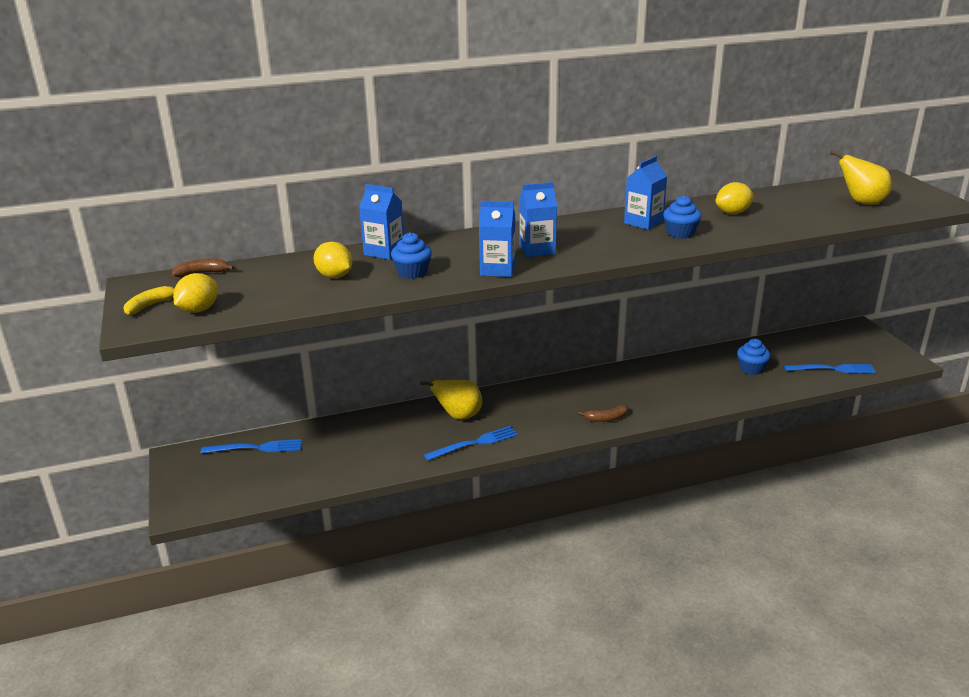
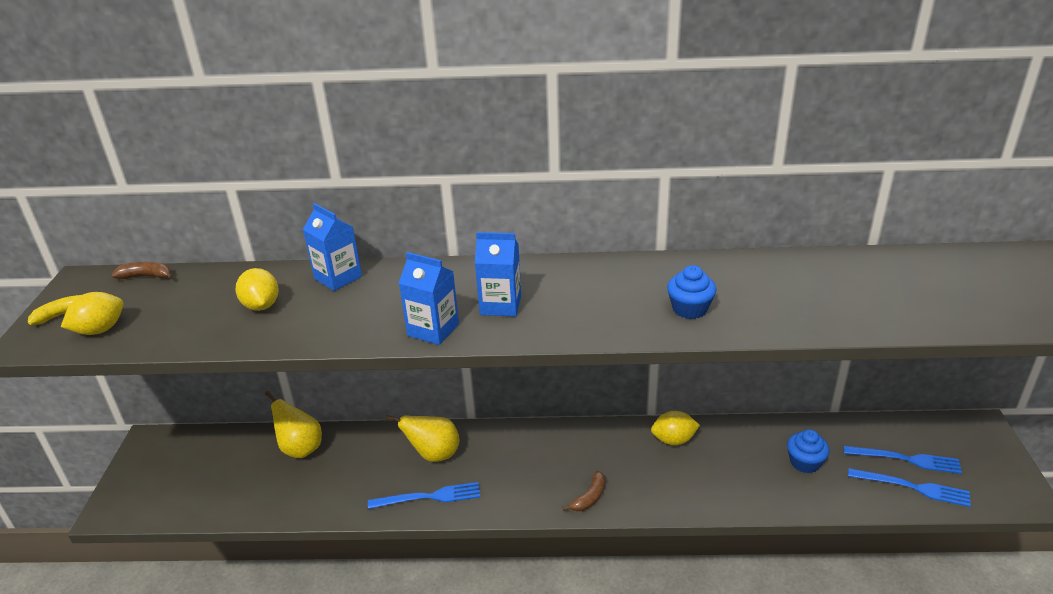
camera: 20 degrees right, 5 degrees up
(256, 448) = (221, 448): blue fork -> blue fork (906, 459)
(412, 272) = (341, 316): blue cupcake -> none
(606, 418) = (589, 497): brown banana -> brown banana turned 60 degrees counterclockwise
(643, 222) = (656, 282): blue carton -> none
(732, 213) = (781, 285): yellow lemon -> yellow lemon (673, 440)
(861, 202) = (973, 295): yellow pear -> yellow pear (300, 448)

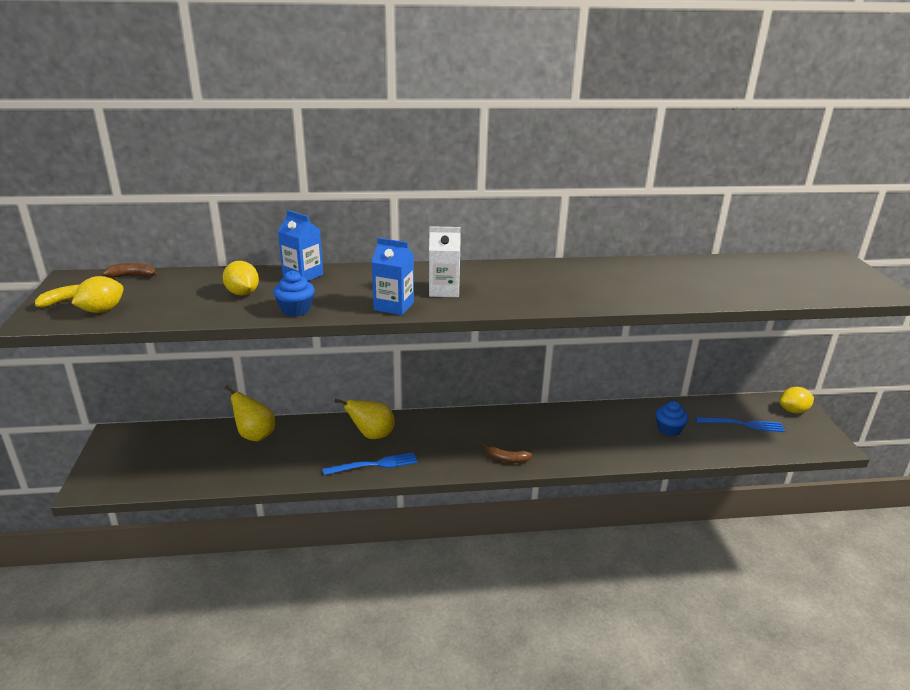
camera: 10 degrees left, 5 degrees down
(500, 305) = (444, 290): blue carton -> white carton
(589, 497) = (507, 459): brown banana -> brown banana turned 75 degrees clockwise
(673, 440) = (565, 418): yellow lemon -> yellow lemon (793, 411)
(689, 309) = (592, 291): blue cupcake -> blue cupcake (295, 310)
(913, 487) = (752, 442): blue fork -> none

